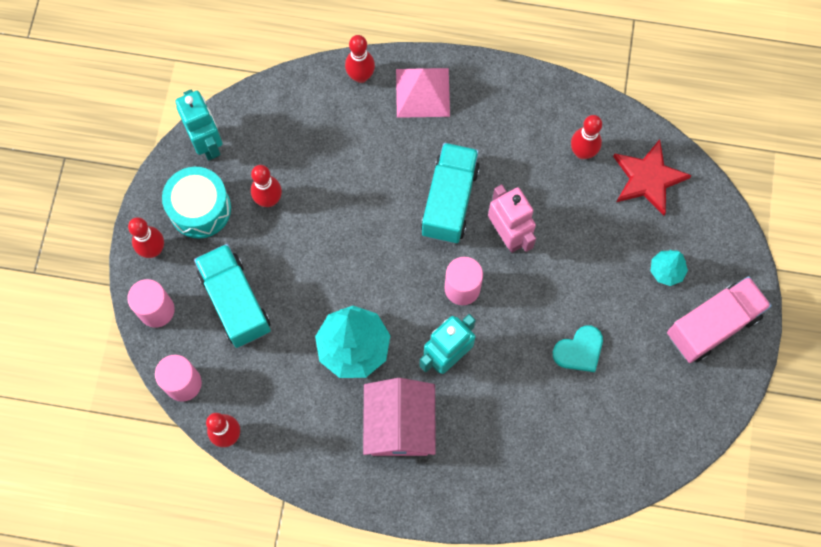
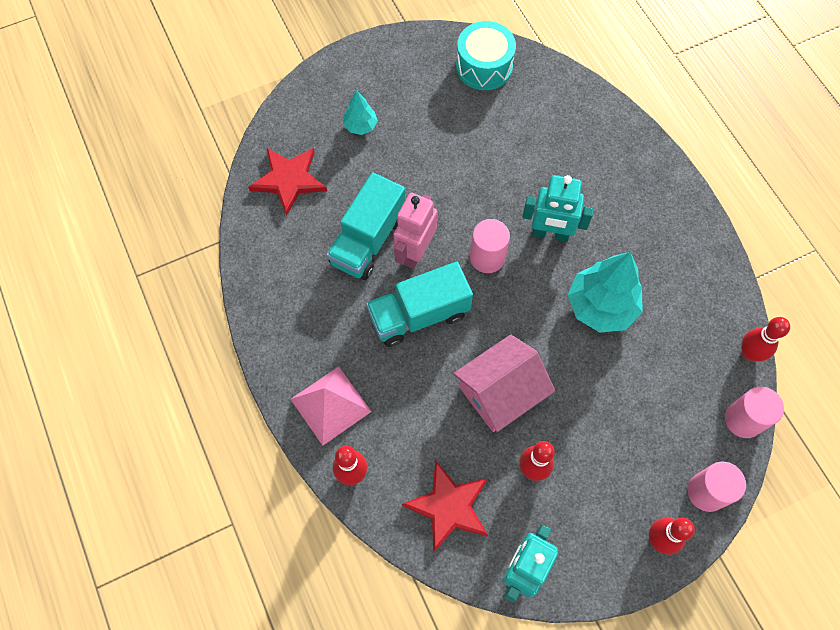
camera: 125 degrees left, 5 degrees down
(200, 209) = (589, 526): turquoise drum -> turquoise drum (484, 66)
(235, 302) = (643, 428): turquoise truck -> turquoise truck (368, 240)
(287, 124) = (449, 506): none -> red star
(399, 424) = (630, 233): pink house -> pink house (500, 392)
(579, 350) = (471, 147): turquoise heart -> none
(582, 152) = (299, 240): red bowling pin -> none
(712, 325) = (382, 75): pink truck -> none

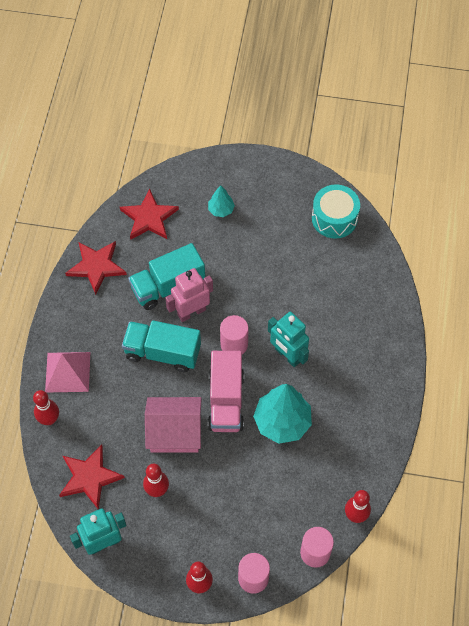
camera: 35 degrees right, 5 degrees down
(271, 268) = (96, 266): none -> red star
(527, 322) = (226, 401): none -> pink truck

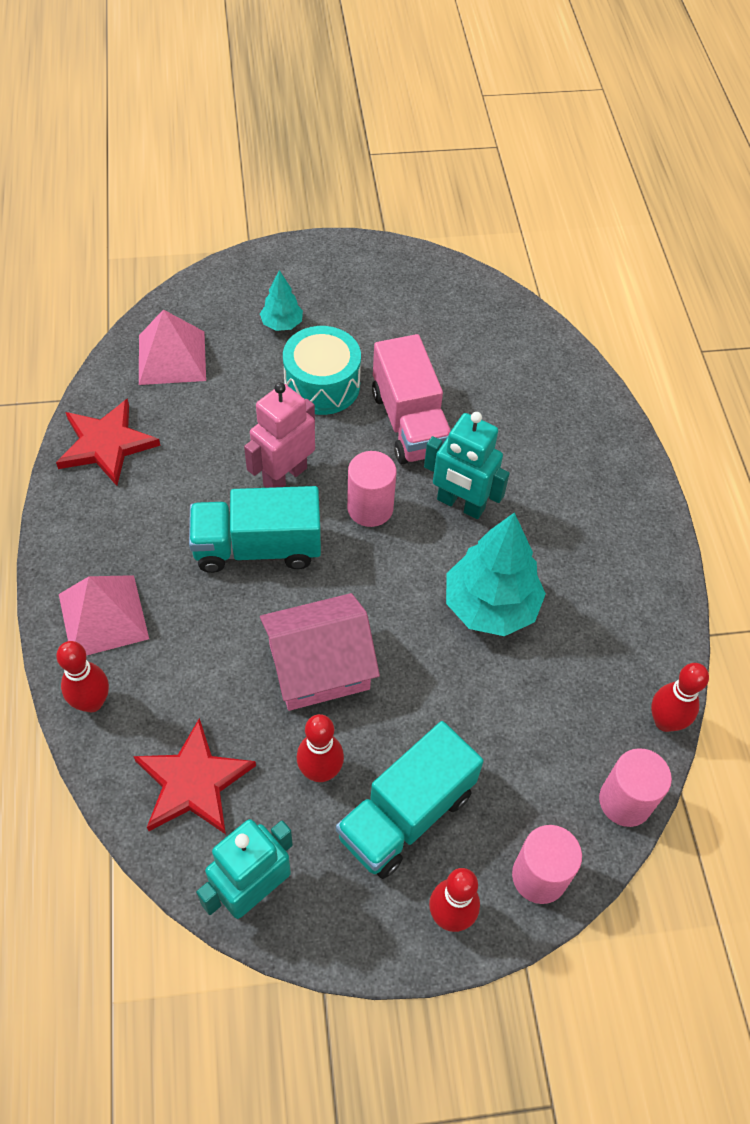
camera: 20 degrees left, 5 degrees down
(149, 218) = (172, 357): red star -> pink pyramid
(168, 286) = (234, 447): turquoise truck -> turquoise truck (406, 814)
(226, 401) = (387, 596): pink truck -> pink truck (409, 423)
(334, 218) = (457, 301): turquoise drum -> turquoise drum (322, 385)

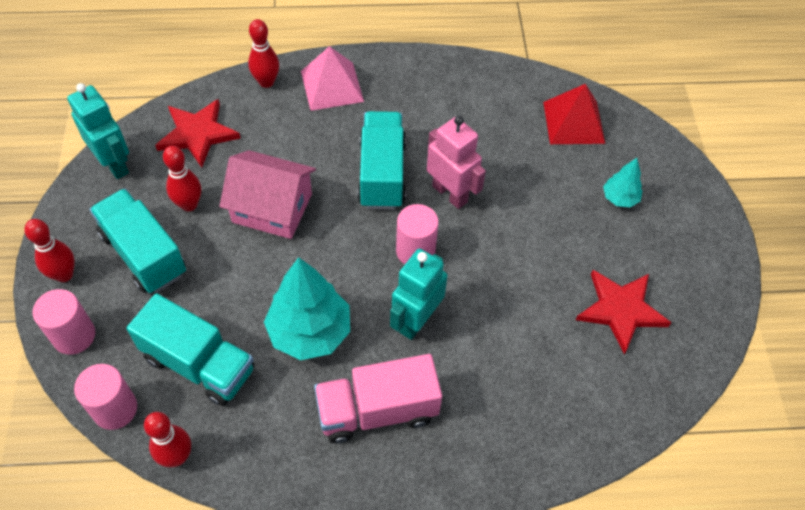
camera: 95 degrees right, 0 degrees up
(106, 444) = (483, 84): red star -> red star (620, 310)
(172, 357) = (573, 122): pink pyramid -> red pyramid
(319, 667) = (272, 208): pink house -> pink house turned 60 degrees counterclockwise
(322, 385) = (550, 224): turquoise drum -> none
(409, 423) = (508, 289): pink truck -> pink truck (377, 410)
(551, 718) = (199, 364): none -> turquoise truck

